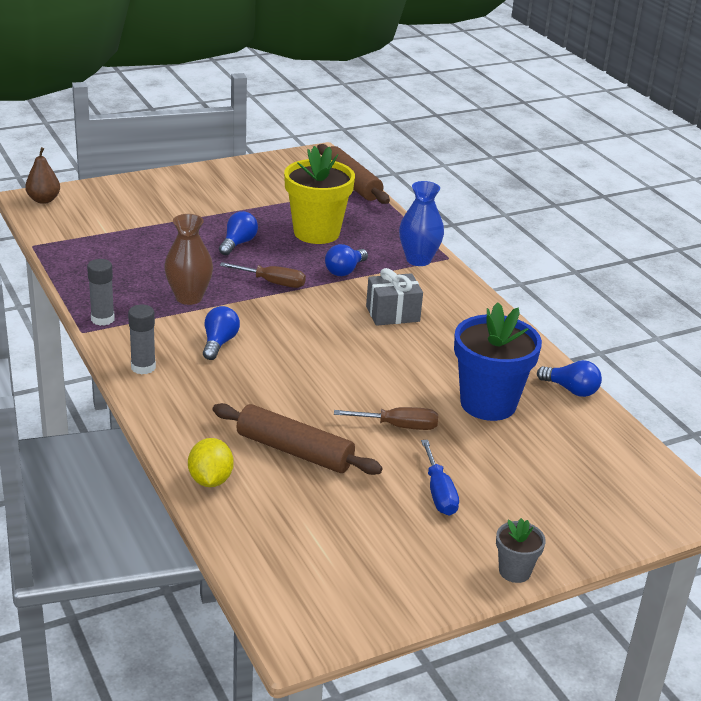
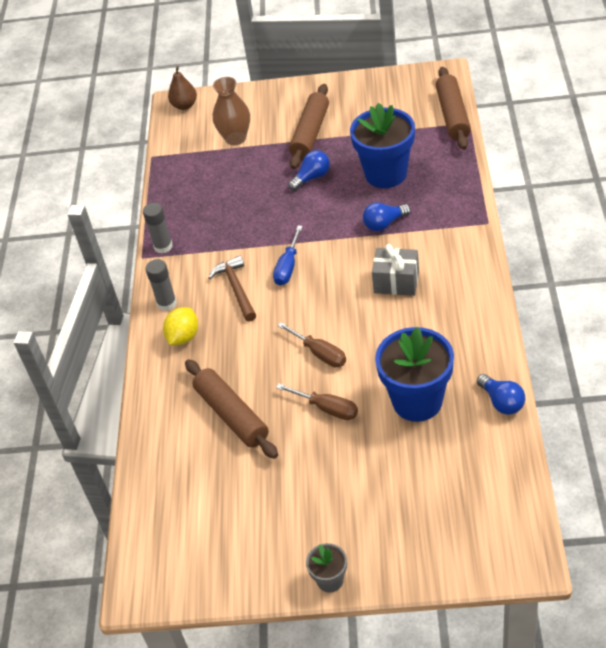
camera: 35 degrees right, 15 degrees up
(189, 297) = (239, 234): brown vase -> brown vase (235, 138)
(210, 209) = (310, 133): none -> brown rolling pin
(210, 480) = (155, 428): yellow lemon -> yellow lemon (183, 337)
(219, 343) = (236, 289): blue light bulb -> brown hammer
(272, 283) = (315, 228): brown screwdriver -> brown screwdriver (320, 353)
(316, 233) = (386, 174): yellow flower pot -> blue flower pot
(418, 260) = (458, 221): blue vase -> none
(439, 492) = (318, 485): blue screwdriver -> blue screwdriver (288, 267)

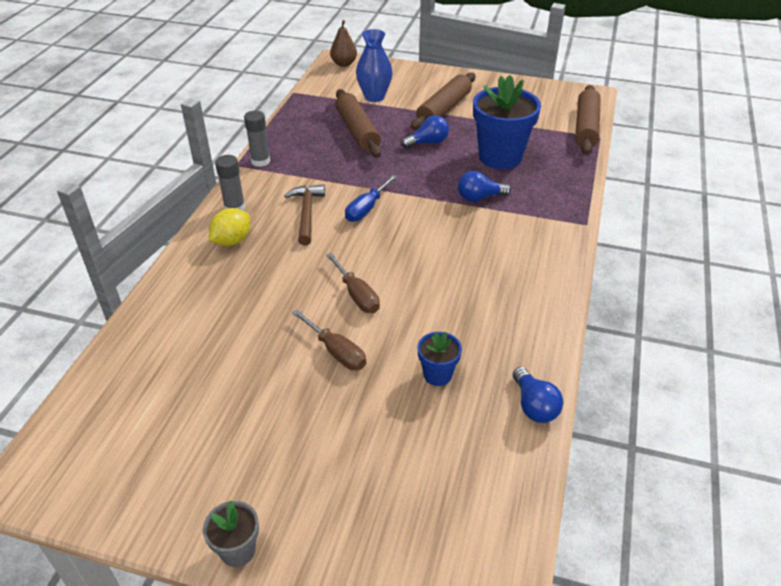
camera: 10 degrees right, 5 degrees down
(231, 415) = (234, 327): brown rolling pin -> brown rolling pin (357, 131)
(235, 138) = (374, 97): brown vase -> blue vase
(396, 282) = (468, 251): grey gift -> none
(417, 401) = (437, 375): blue flower pot -> blue flower pot, size x0.48

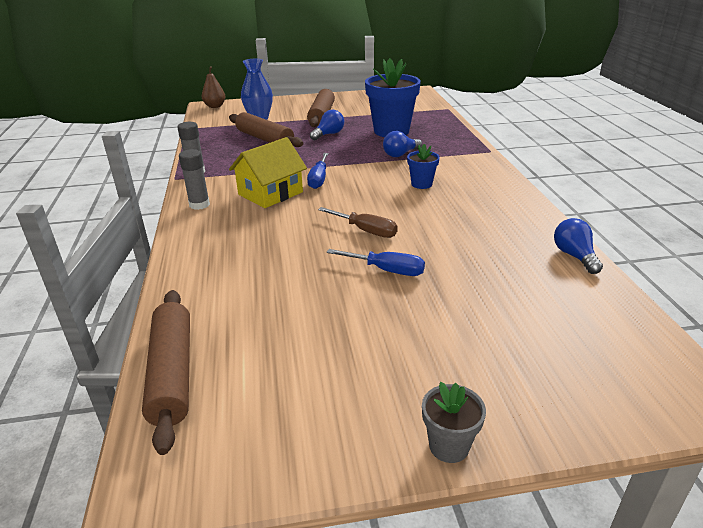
camera: 25 degrees left, 10 degrees down
(232, 241) = (217, 225): yellow lemon -> none
(307, 213) = (270, 193): brown hammer -> yellow house
(336, 352) = (387, 270): brown screwdriver -> blue screwdriver
(437, 375) = (484, 260): blue flower pot -> blue flower pot (421, 184)
(534, 406) = (574, 256): blue light bulb -> blue light bulb turned 150 degrees counterclockwise
(585, 127) = (433, 106): brown rolling pin -> brown rolling pin (172, 373)

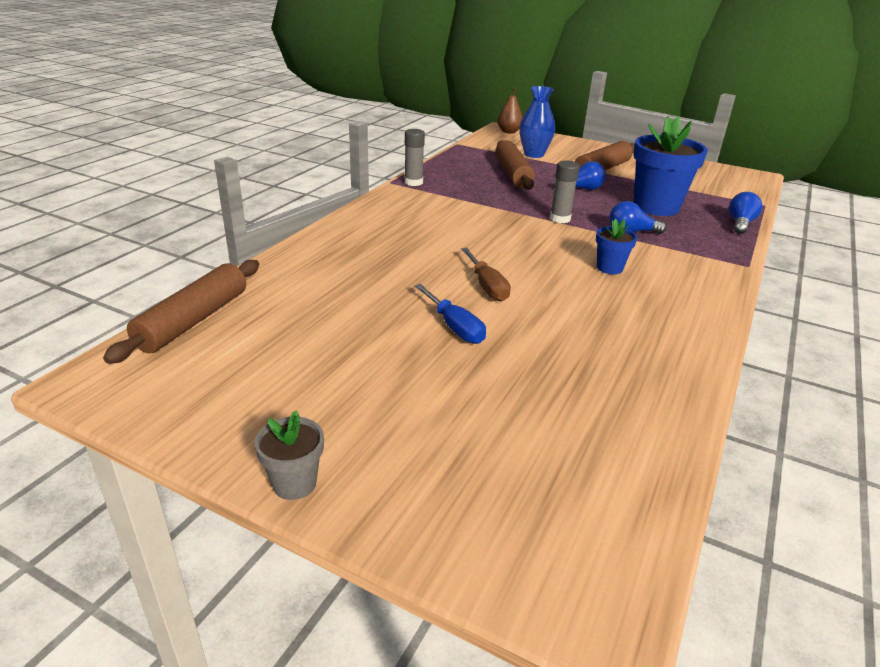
camera: 35 degrees right, 0 degrees up
(199, 205) = (379, 209): grey glue stick -> grey glue stick (560, 219)
(270, 193) = (449, 222): yellow house -> none
(319, 179) = (511, 226): blue screwdriver -> none
(574, 256) = (678, 408): blue light bulb -> blue light bulb (740, 224)

